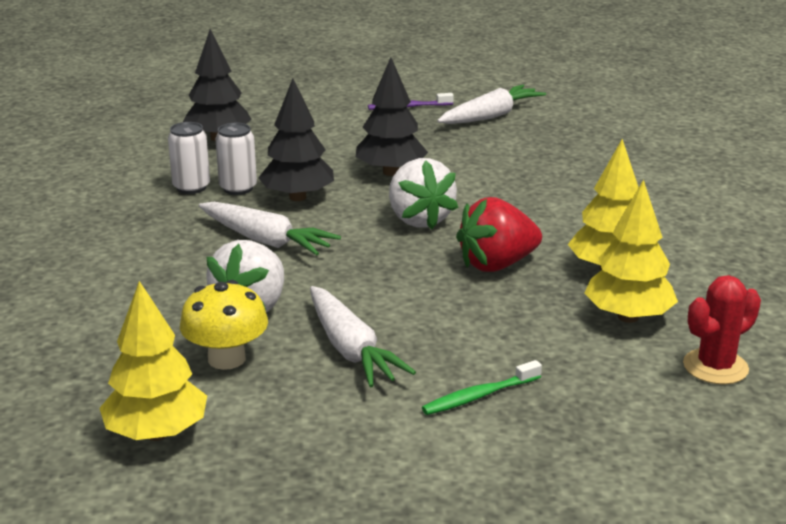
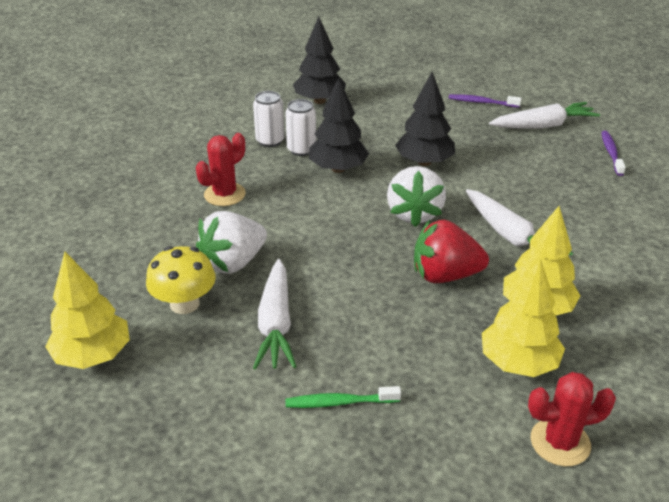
camera: 25 degrees right, 10 degrees up
(181, 248) = (224, 194): none -> red cactus
(266, 241) = (287, 203): white carrot -> white carrot (510, 236)
(577, 127) = (611, 153): none -> purple toothbrush

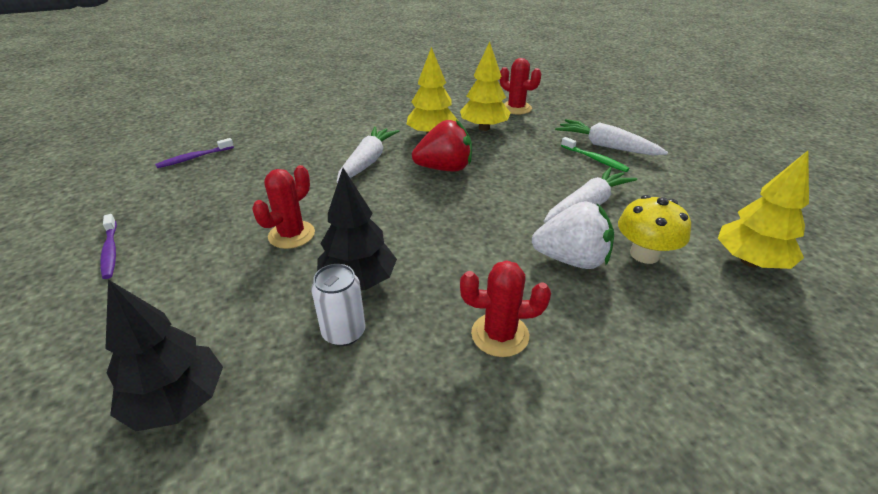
camera: 130 degrees left, 0 degrees up
(270, 141) = (348, 377): white can -> none
(414, 214) = (386, 206): white strawberry -> none
(424, 162) = (291, 235): black tree -> red cactus
(445, 275) = (444, 168): red strawberry -> red strawberry turned 60 degrees counterclockwise
(543, 125) = (155, 199): white carrot -> white carrot (606, 146)

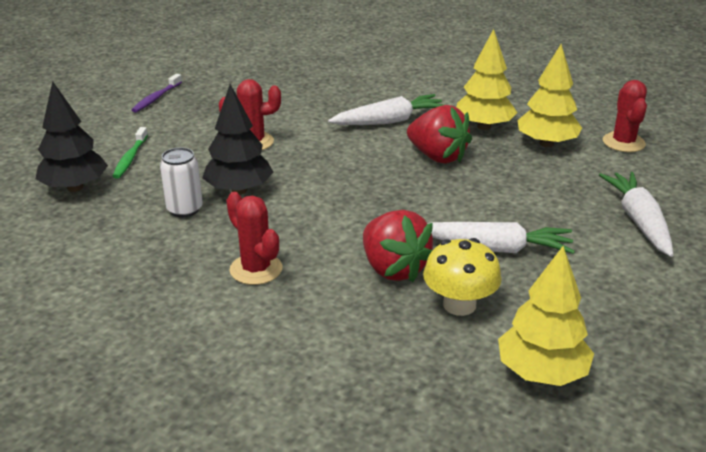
camera: 50 degrees right, 5 degrees down
(194, 158) = (284, 62): purple toothbrush -> none
(571, 260) = (393, 269): white strawberry -> red strawberry
(595, 159) = (596, 224): green toothbrush -> green toothbrush (130, 158)

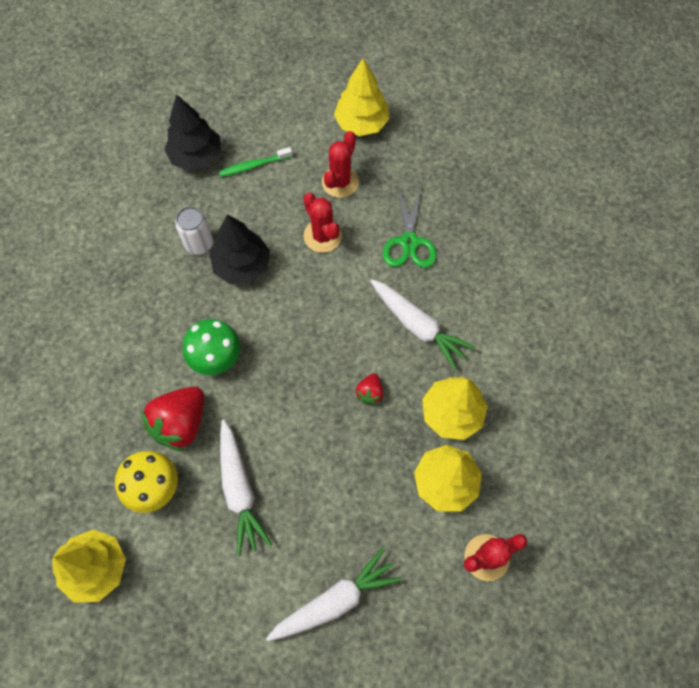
camera: 65 degrees right, 35 degrees up
(156, 98) = (361, 123): purple toothbrush -> yellow tree
(256, 269) = (143, 331): red cactus -> red cactus (340, 182)
(303, 106) = (409, 242): none -> green scissors
(331, 229) = (216, 357): none -> green mushroom
(437, 157) = (370, 393): red strawberry -> red strawberry, size x0.50

